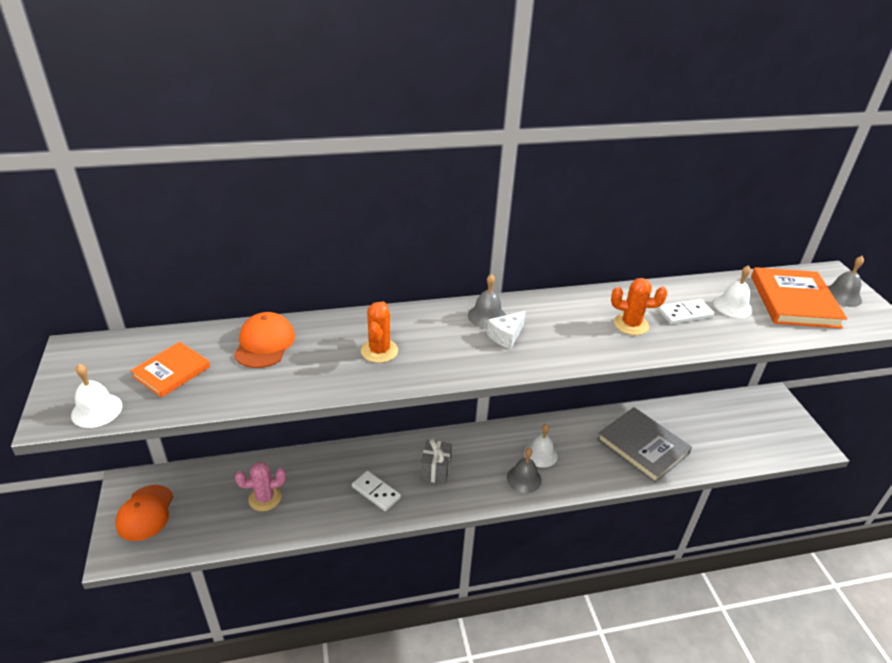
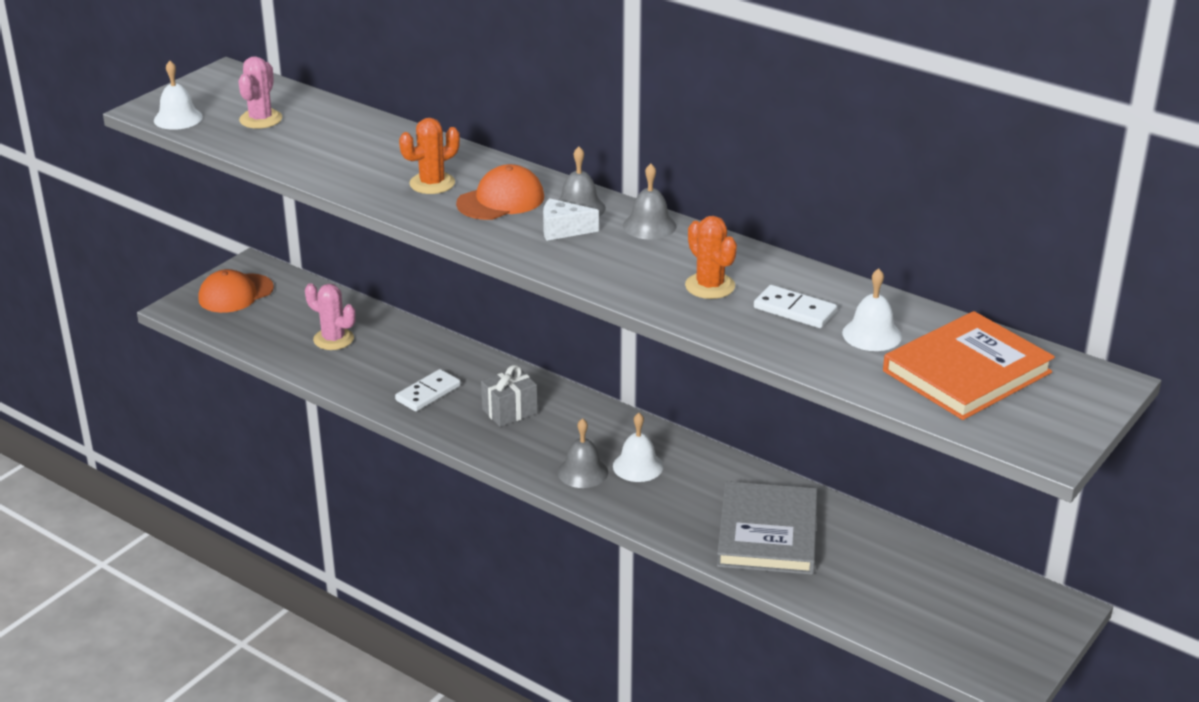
camera: 50 degrees right, 5 degrees down
(172, 372) = (261, 119): orange book -> pink cactus
(264, 343) = (356, 134): orange cap -> orange cap (501, 200)
(376, 492) = (428, 393): white domino -> white domino turned 45 degrees clockwise
(842, 296) = (1054, 402): grey bell -> grey bell (649, 226)

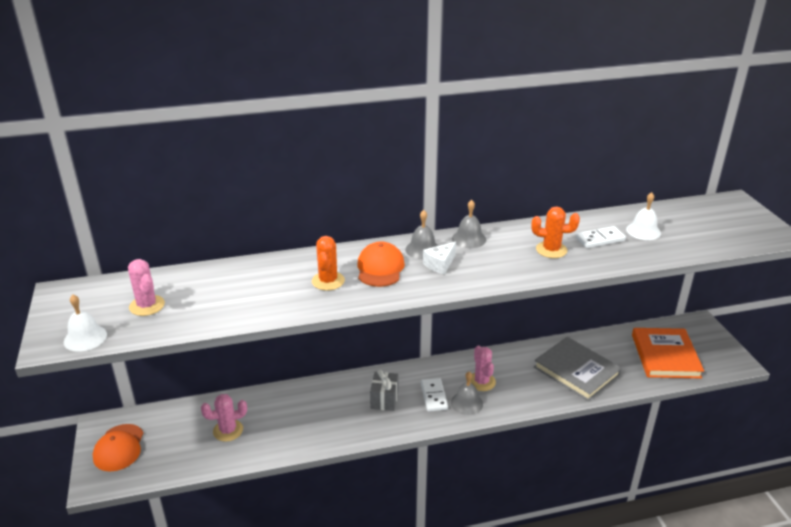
camera: 50 degrees left, 0 degrees up
(428, 393) = (330, 421): white domino -> white domino (433, 396)
(638, 466) = (481, 382): white bell -> pink cactus
(967, 372) = (698, 224): orange book -> orange book (665, 356)

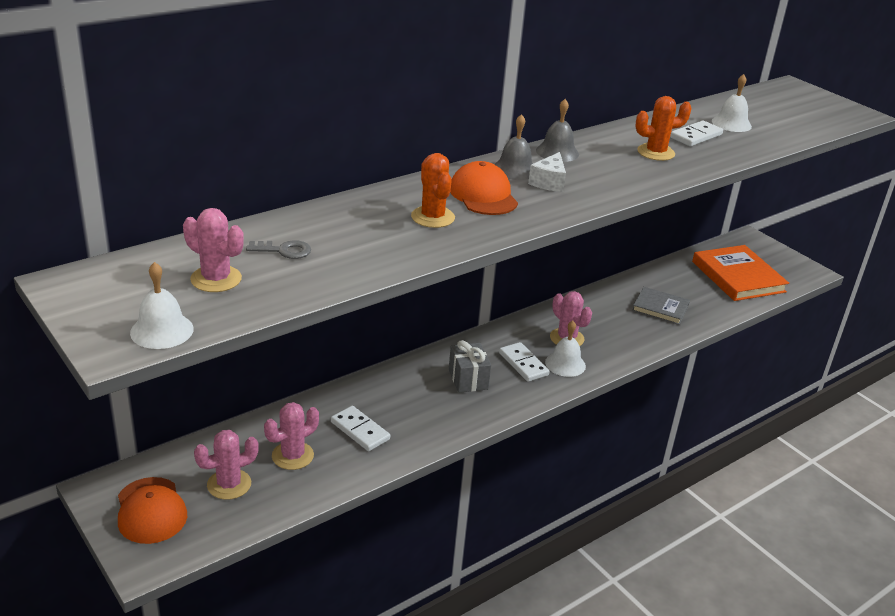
camera: 25 degrees left, 0 degrees up
(176, 441) = (229, 484): none -> pink cactus
(206, 291) = (284, 250): none -> grey key
(283, 422) = (360, 430): none -> white domino
(466, 403) = (565, 364): grey bell -> white bell
(576, 371) = (660, 308): grey book -> grey book, size x0.60

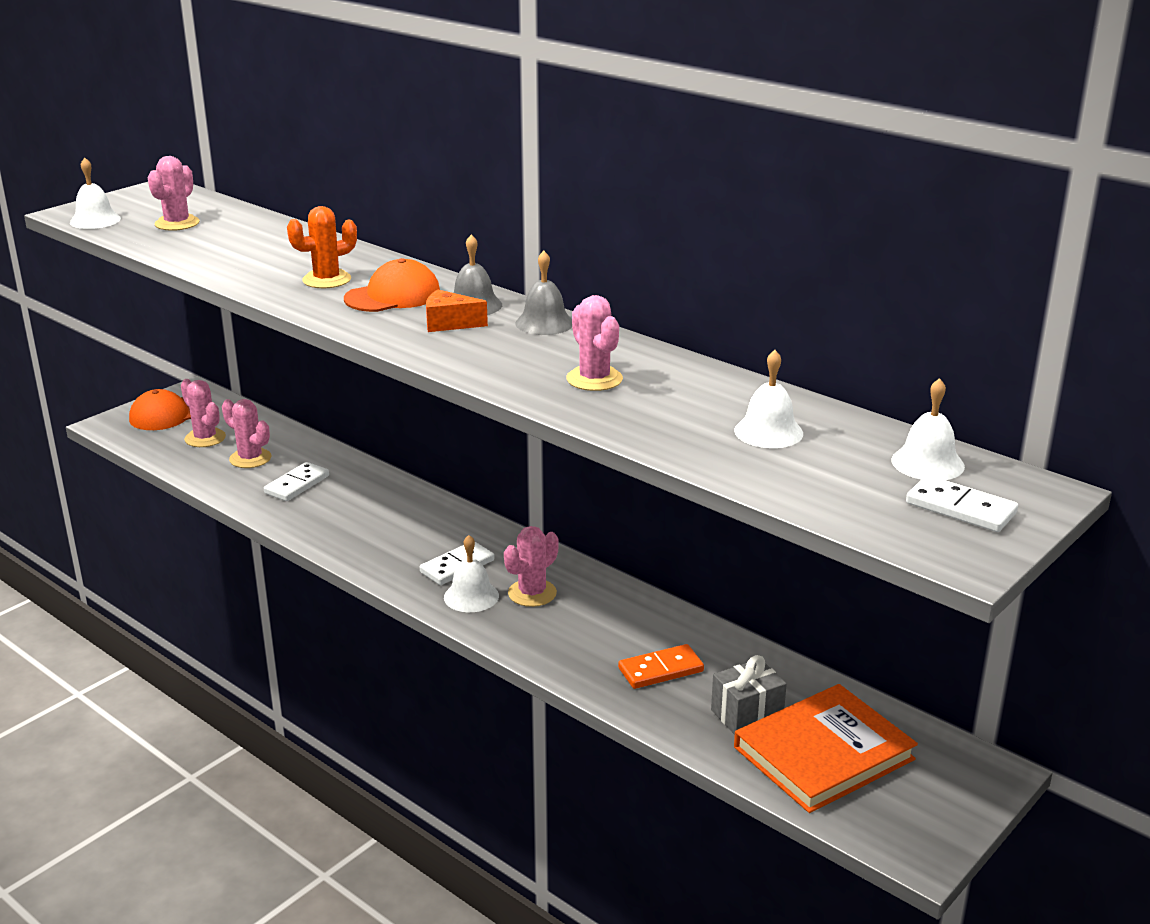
camera: 80 degrees right, 5 degrees down
(284, 250) = (233, 236): grey key -> none
(468, 379) = (409, 533): grey gift -> grey gift (746, 715)
(549, 182) = (449, 324): white cheese -> orange cheese
(656, 152) = (594, 379): orange cactus -> pink cactus
(660, 308) = (660, 670): grey book -> orange domino
(696, 136) = (684, 405): white domino -> white domino (960, 508)
(766, 99) = (927, 463): none -> white bell

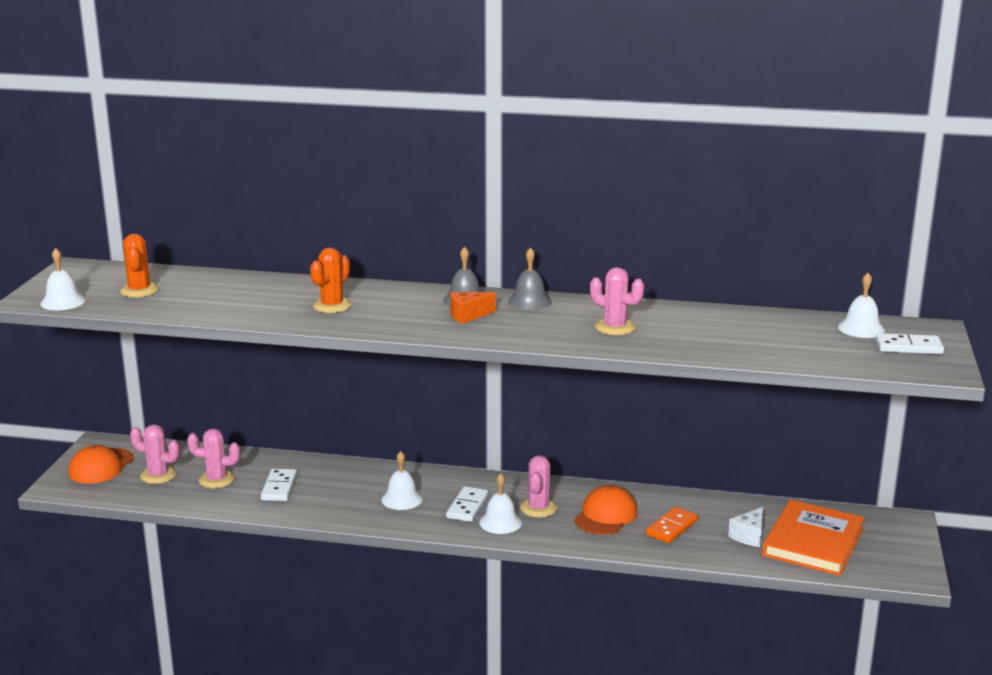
camera: 30 degrees left, 5 degrees down
(177, 223) = (139, 290): pink cactus -> orange cactus
(393, 296) = (399, 306): orange cap -> orange cap (606, 515)
(746, 715) = (749, 536): grey gift -> white cheese
(768, 432) = (758, 333): white bell -> white bell (402, 499)

